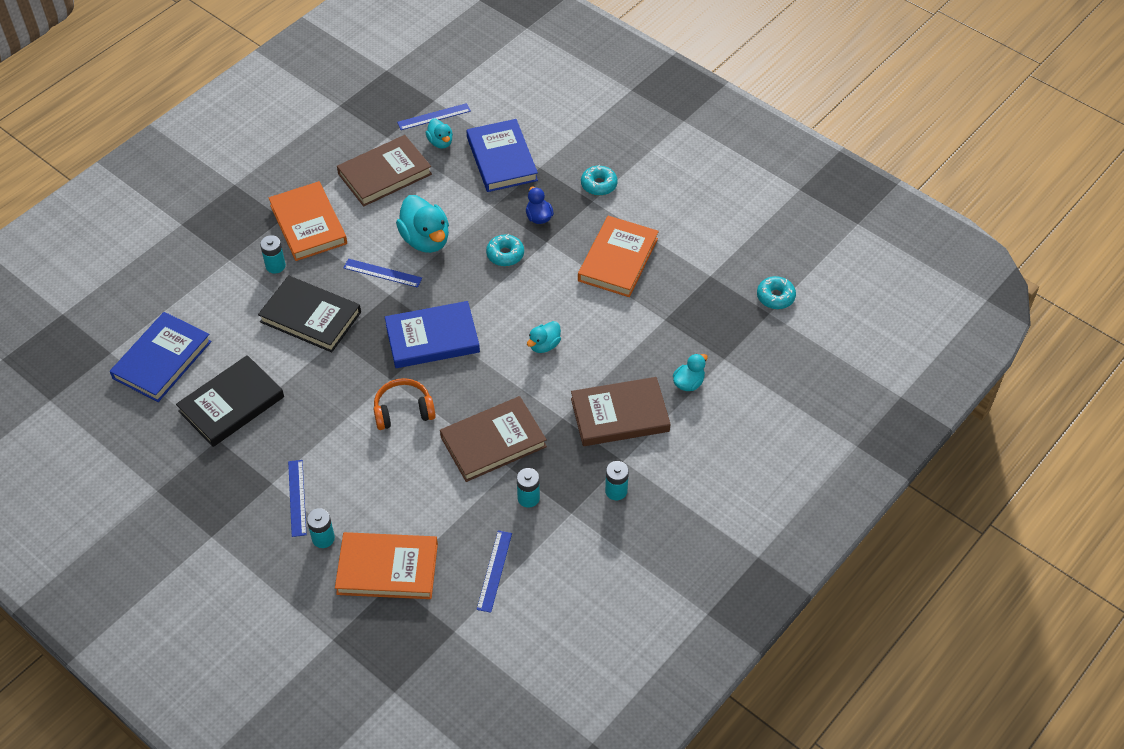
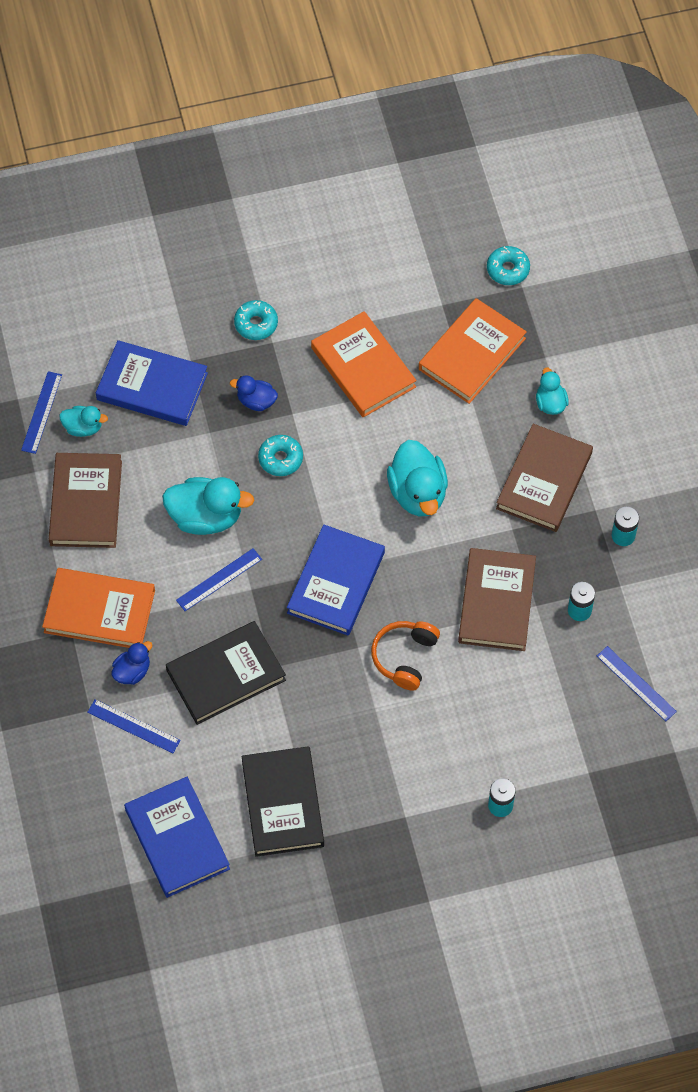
camera: 55 degrees left, 10 degrees up
(275, 266) = (132, 671): turquoise battery -> blue duck
(297, 498) = (438, 803): blue ruler -> blue ruler (134, 726)
(387, 568) = (572, 769): orange book -> orange book (472, 354)
(544, 345) = (418, 493): turquoise duck -> turquoise duck, size x1.82

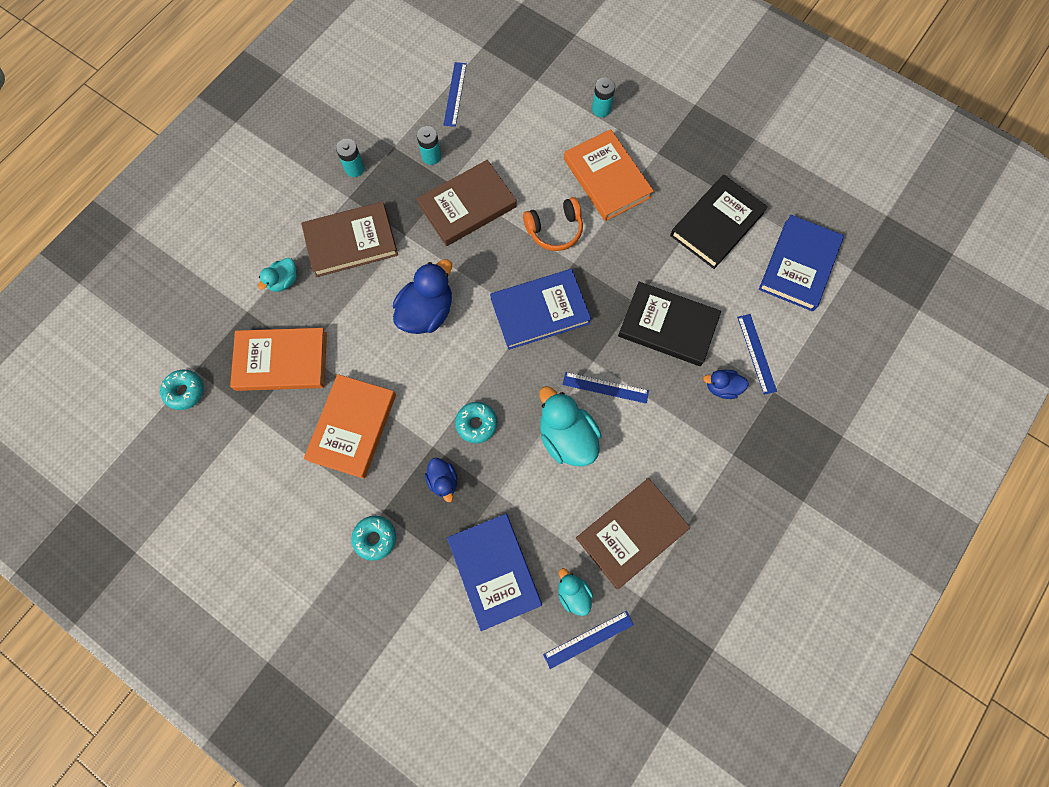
camera: 130 degrees left, 10 degrees up
(99, 611) = (701, 448): orange book -> orange book (607, 178)
(418, 493) = (427, 312): turquoise duck -> blue duck

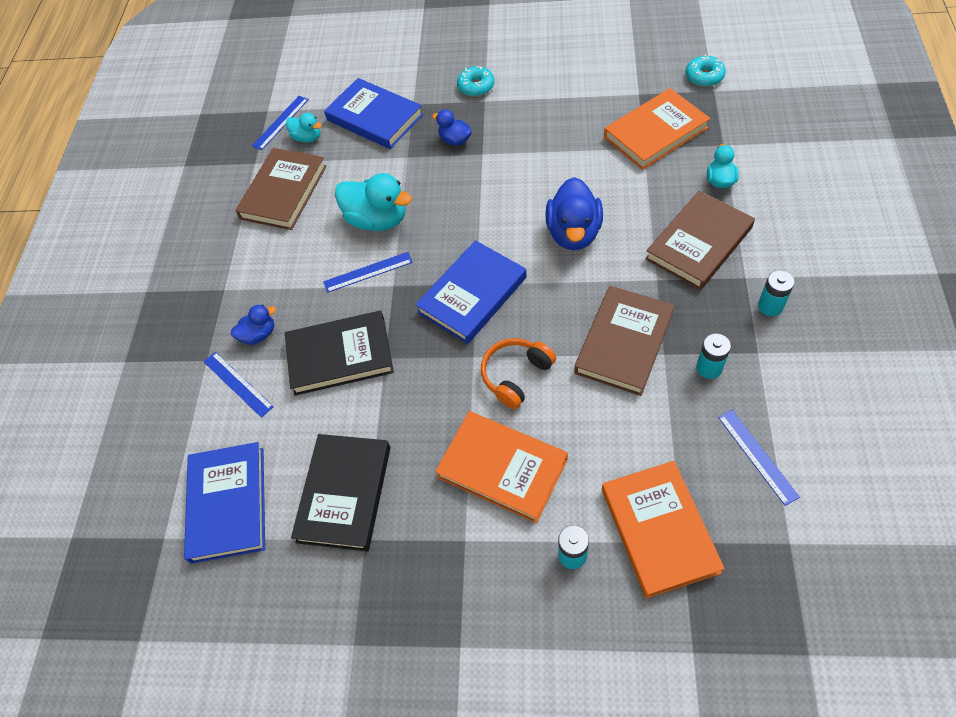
camera: 155 degrees right, 15 degrees down
(352, 427) = (555, 129): orange book -> orange book (659, 530)
(476, 424) = (459, 186): turquoise donut -> none

